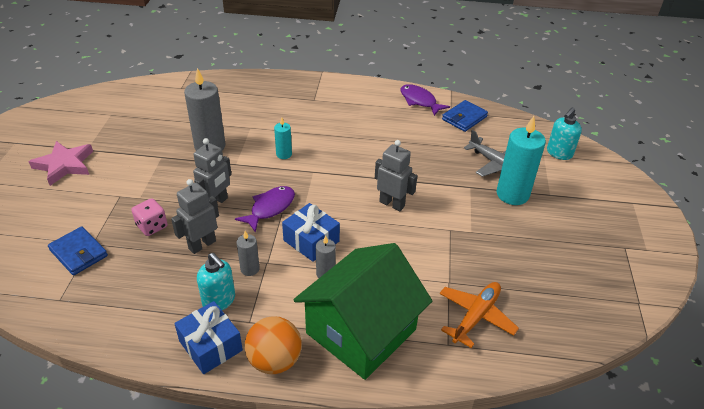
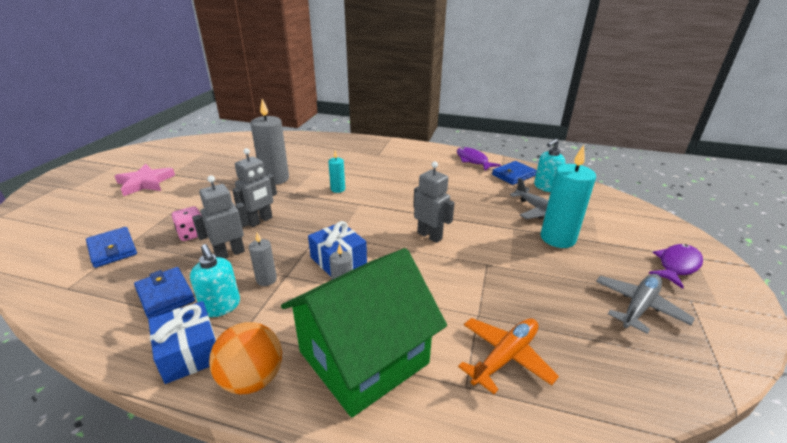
camera: 10 degrees right, 10 degrees down
(160, 295) = (165, 295): none -> blue wallet
(270, 208) = (308, 229): purple fish -> purple fish (677, 265)
(559, 153) = (608, 208): turquoise soap dispenser -> turquoise soap dispenser (545, 187)
(582, 258) = (639, 306): none -> grey plane

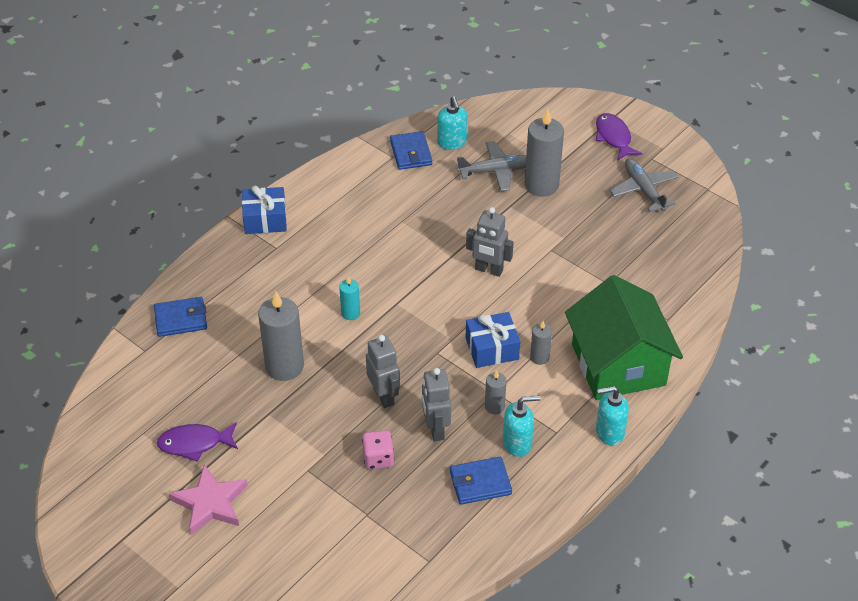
camera: 65 degrees left, 15 degrees up
(112, 249) = (373, 529): blue wallet -> blue wallet (181, 319)
(189, 352) = (564, 468): blue gift -> blue gift (265, 219)
(252, 378) = (609, 432): orange ball -> turquoise soap dispenser
(430, 236) = (488, 270): grey robot -> grey robot turned 135 degrees counterclockwise
(473, 160) = (354, 169): purple fish -> purple fish (194, 444)
(505, 357) = (653, 288): orange plane -> none
(557, 238) = (541, 185): turquoise candle -> grey candle

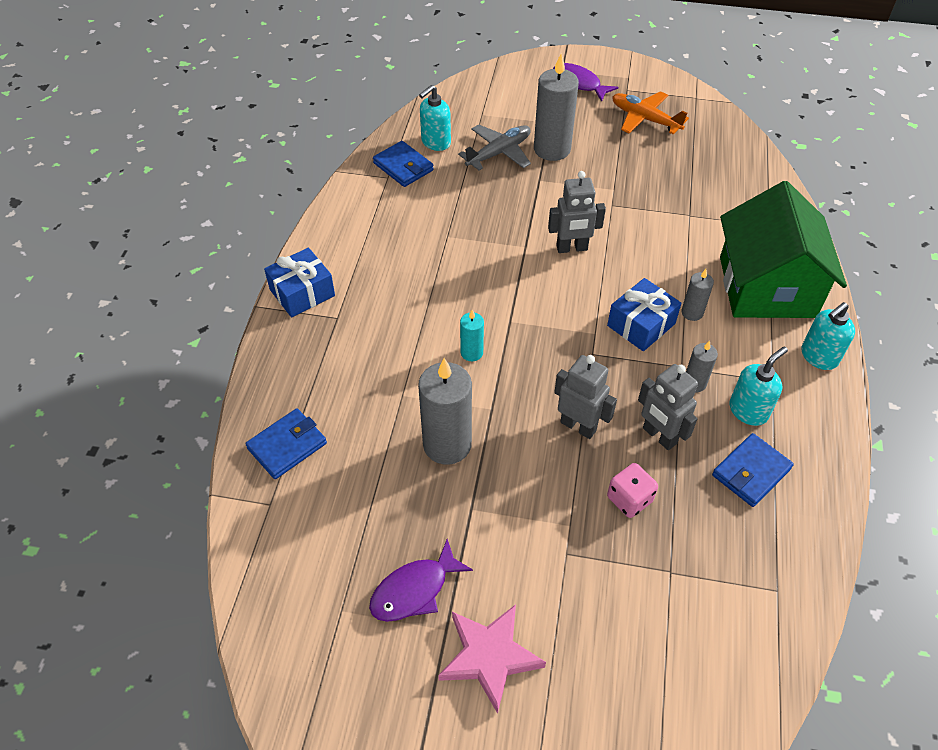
camera: 30 degrees left, 5 degrees up
(452, 143) = (435, 142): turquoise soap dispenser -> turquoise soap dispenser turned 90 degrees clockwise
(618, 364) = (766, 287): green house -> green house turned 45 degrees clockwise
(643, 190) = (645, 119): grey plane -> orange plane

